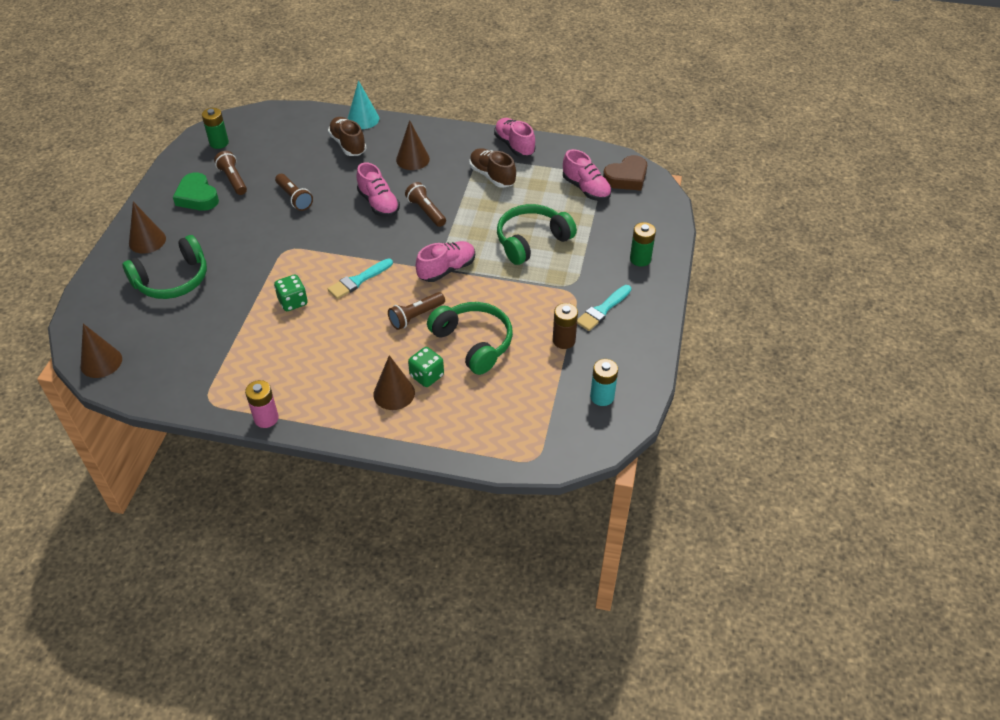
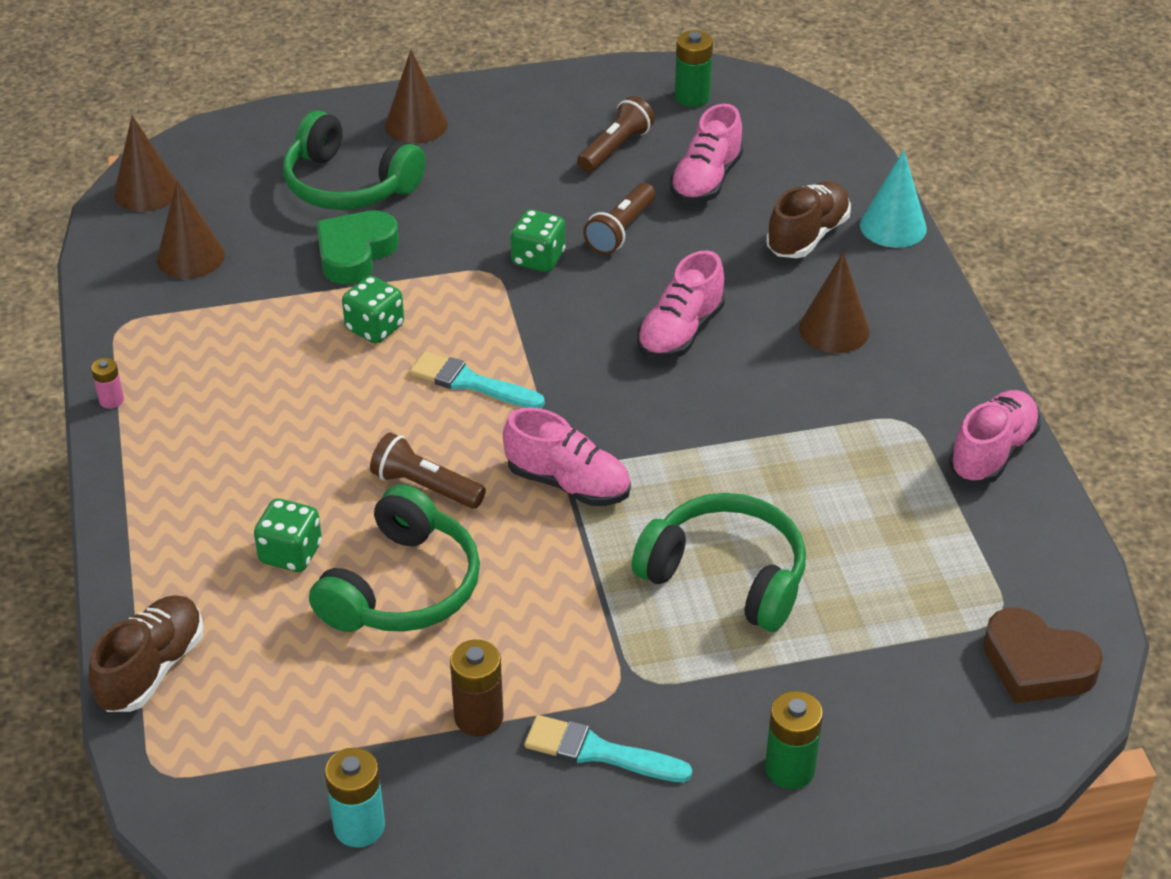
camera: 65 degrees right, 5 degrees down
(197, 197) = (548, 130): green heart -> green heart (355, 253)
(266, 418) = (111, 400): pink battery -> pink battery, size x0.59
(291, 231) = (538, 259): none -> green dice
(394, 393) = (231, 527): brown cone -> brown cone (190, 257)
(426, 211) = (704, 400): brown flashlight -> none
(492, 176) = (872, 453): brown shoe -> brown shoe (152, 669)
(586, 189) = (946, 608): pink shoe -> pink shoe (706, 181)

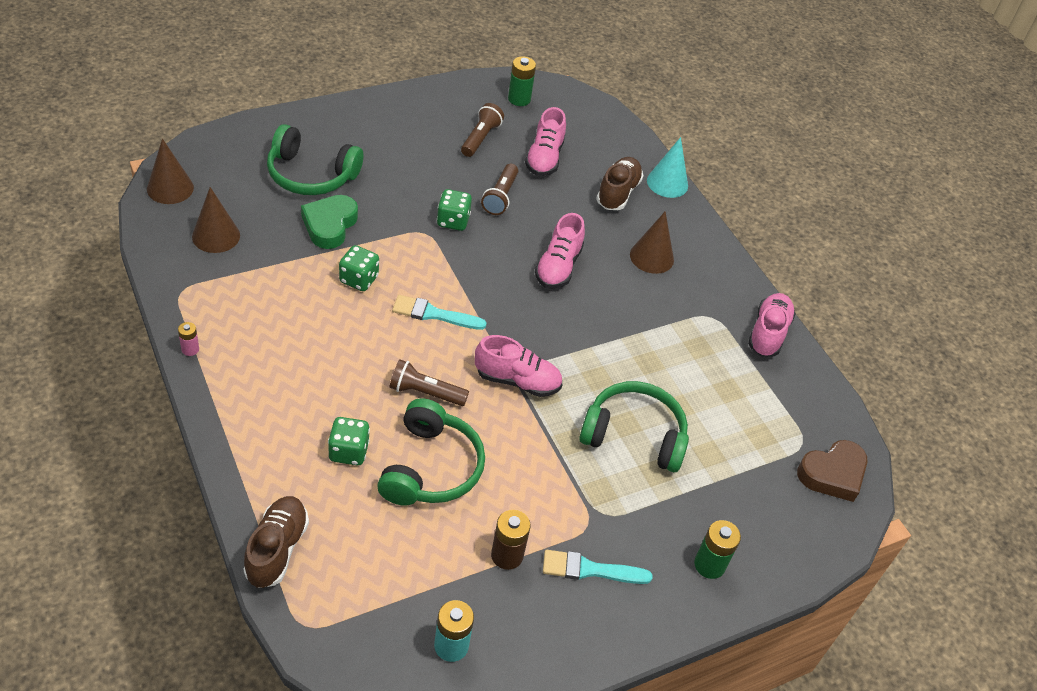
camera: 20 degrees left, 5 degrees up
(416, 125) = (344, 128): brown cone -> none
(1036, 665) = (832, 474): brown heart -> brown heart turned 45 degrees counterclockwise

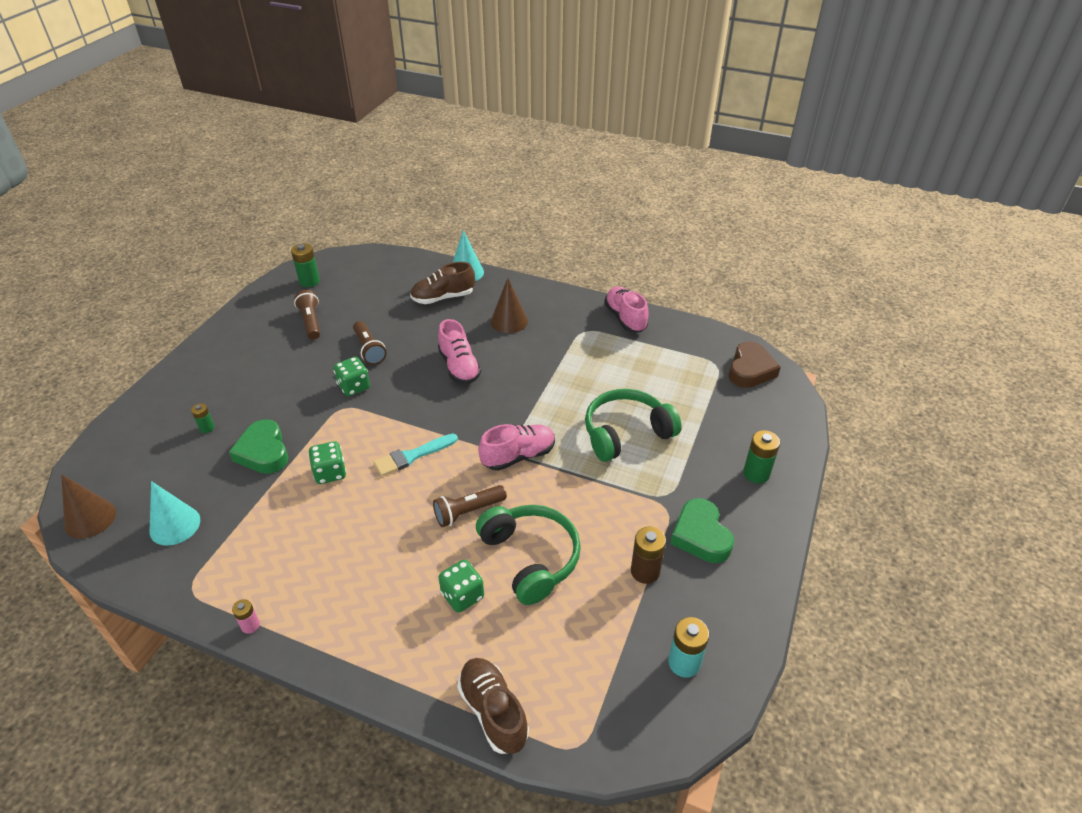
camera: 35 degrees left, 5 degrees down
(216, 236) = (175, 525): brown cone -> turquoise cone
(311, 175) = (207, 428): green headphones -> green battery
(544, 158) = (370, 307): pink shoe -> none
(590, 569) = (700, 535): turquoise brush -> green heart
(617, 193) = (443, 297): brown shoe -> brown shoe turned 90 degrees counterclockwise

